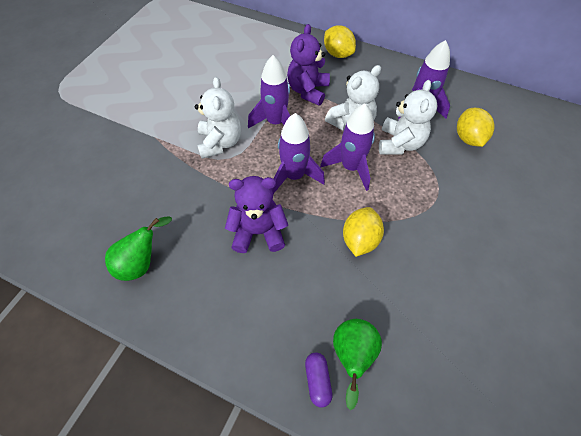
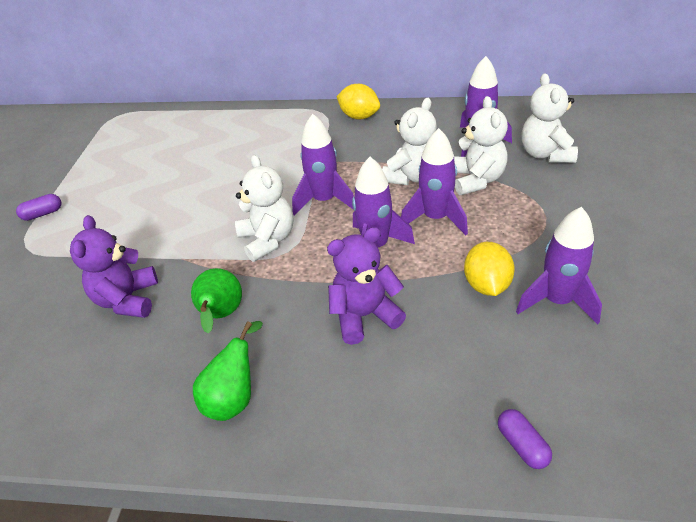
camera: 15 degrees left, 15 degrees down
(79, 67) = (43, 214): none -> purple capsule
(308, 91) = (344, 160): purple teddy bear -> purple teddy bear (127, 300)
(352, 356) = (546, 404): green pear -> green pear (221, 316)
(406, 274) = (557, 301): none -> purple rocket
(468, 138) = (545, 154): yellow lemon -> white teddy bear

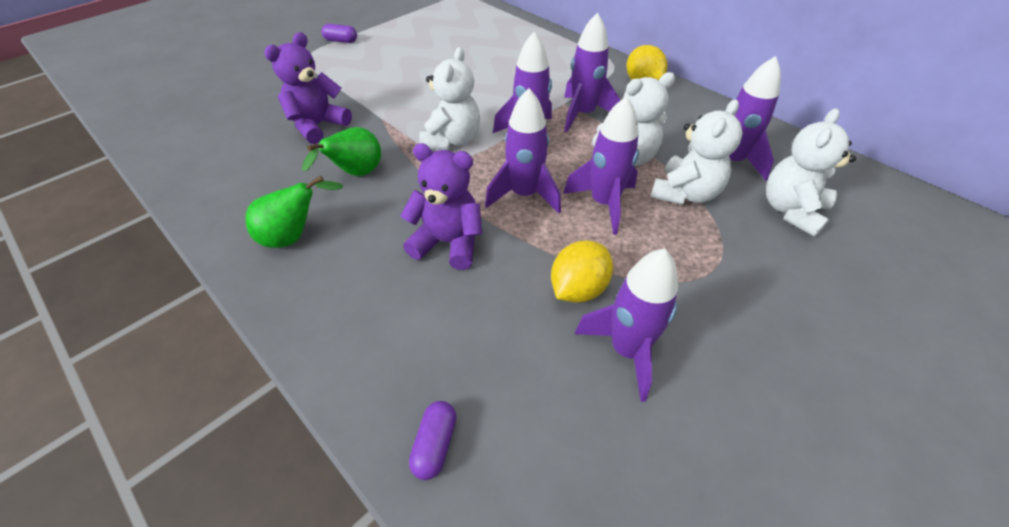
camera: 35 degrees right, 5 degrees up
(345, 163) = (583, 114): none -> purple rocket

